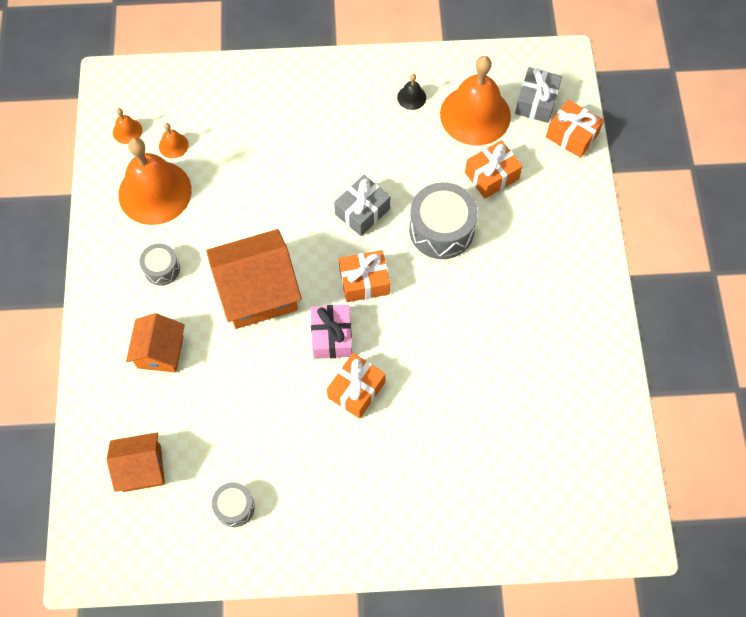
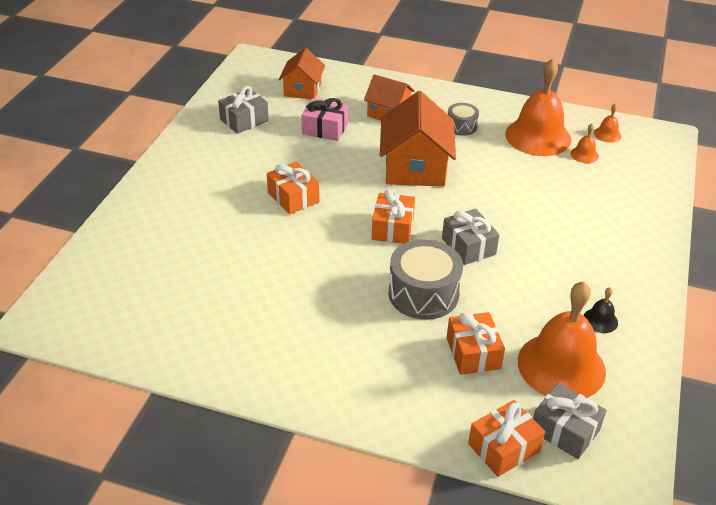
camera: 110 degrees right, 25 degrees down
(234, 507) = (244, 120): grey drum -> grey gift
(331, 336) = (350, 196): pink gift -> pink gift (325, 129)

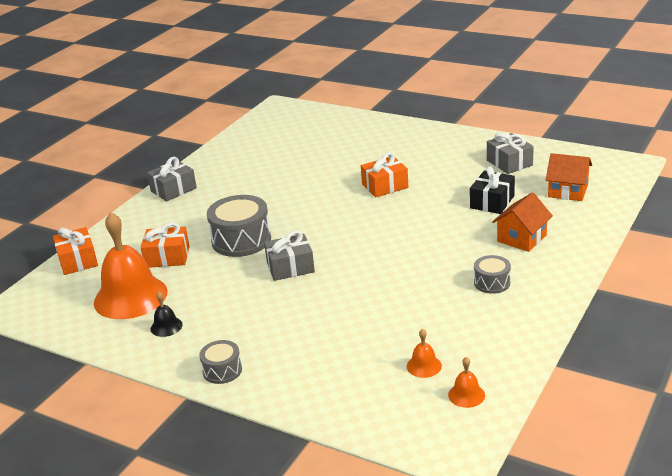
camera: 105 degrees right, 10 degrees down
(325, 129) = (492, 202): pink gift -> black gift
(392, 228) = (329, 230): orange gift -> none
(415, 168) = (417, 248): orange house -> none
(538, 136) = (466, 335): orange bell -> none
(565, 430) = (73, 289): grey gift -> grey gift (173, 190)
(645, 265) = (222, 370): none -> grey drum

